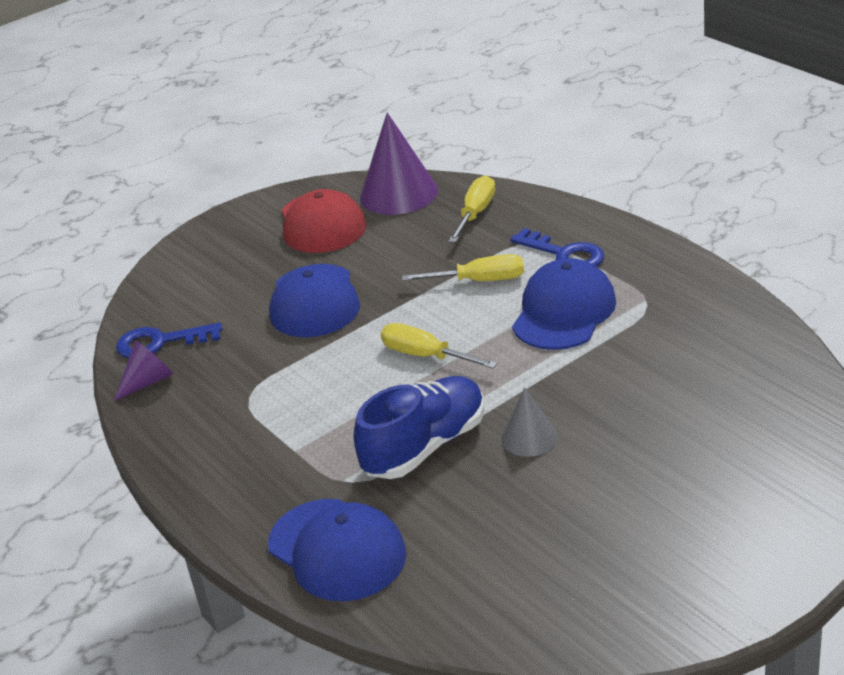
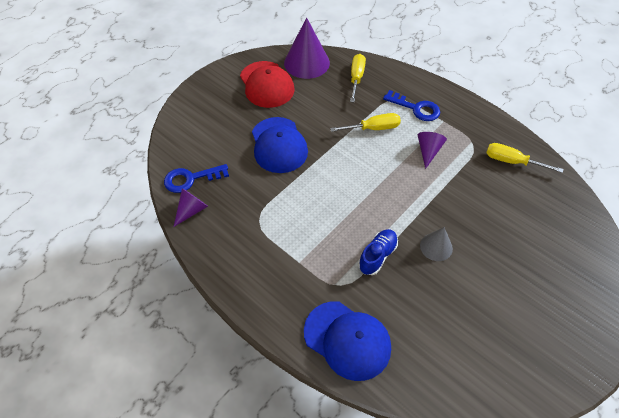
camera: 15 degrees left, 20 degrees up
(425, 446) = (377, 256): blue shoe -> blue shoe, size x0.62
(426, 356) = (358, 186): yellow screwdriver -> yellow screwdriver (512, 162)
(564, 312) = (428, 151): blue cap -> purple cone

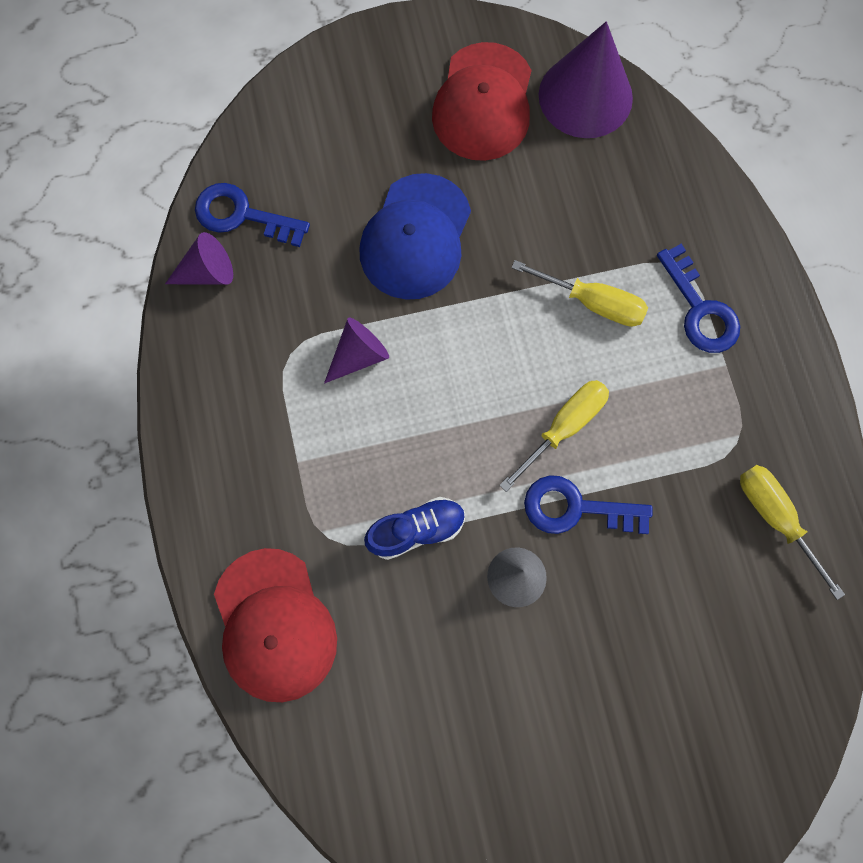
camera: 35 degrees right, 20 degrees up
(347, 340) = (274, 625): blue cap -> red cap
(356, 78) = (646, 182): yellow screwdriver -> yellow screwdriver (563, 428)
(428, 151) = (649, 405): purple cone -> purple cone (359, 355)
(435, 205) = (575, 508): none -> blue key

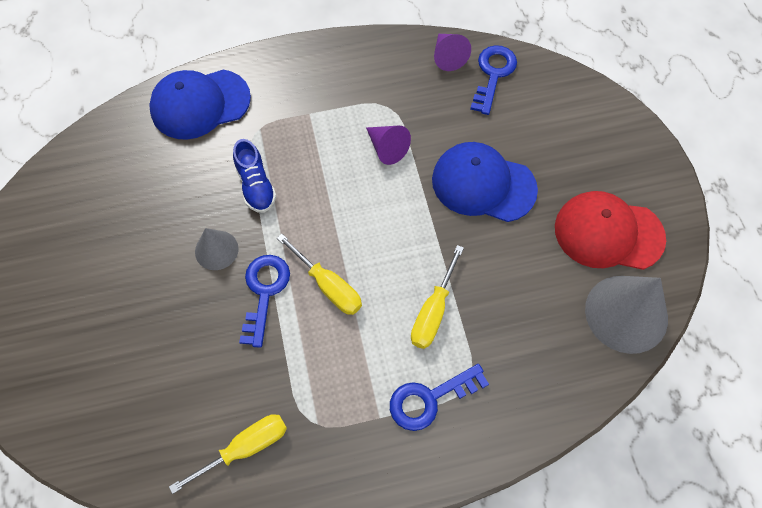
camera: 90 degrees right, 10 degrees down
(274, 625) = (200, 104): red cap -> blue cap
(585, 96) = (626, 313): purple cone -> grey cone

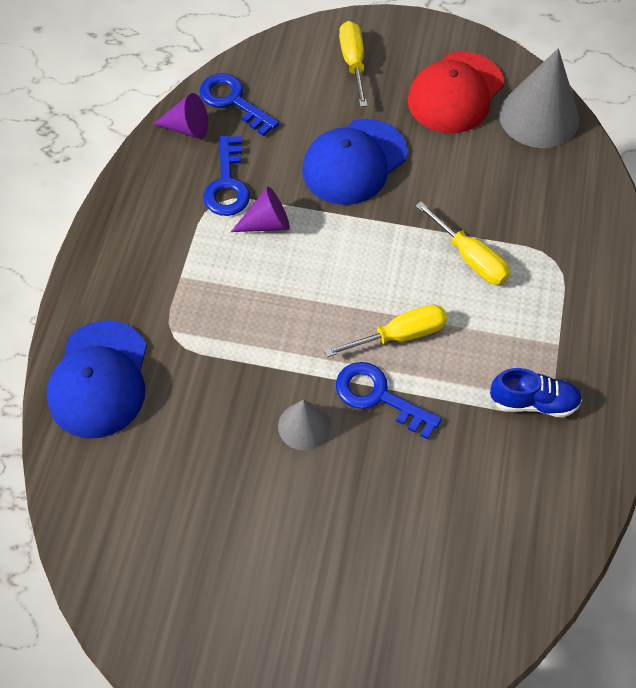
camera: 65 degrees left, 5 degrees down
(244, 448) = (543, 474): yellow screwdriver -> yellow screwdriver (353, 63)
(256, 186) = (244, 360): blue shoe -> blue shoe (533, 402)
(430, 399) = (557, 296): blue key -> blue key (227, 184)

